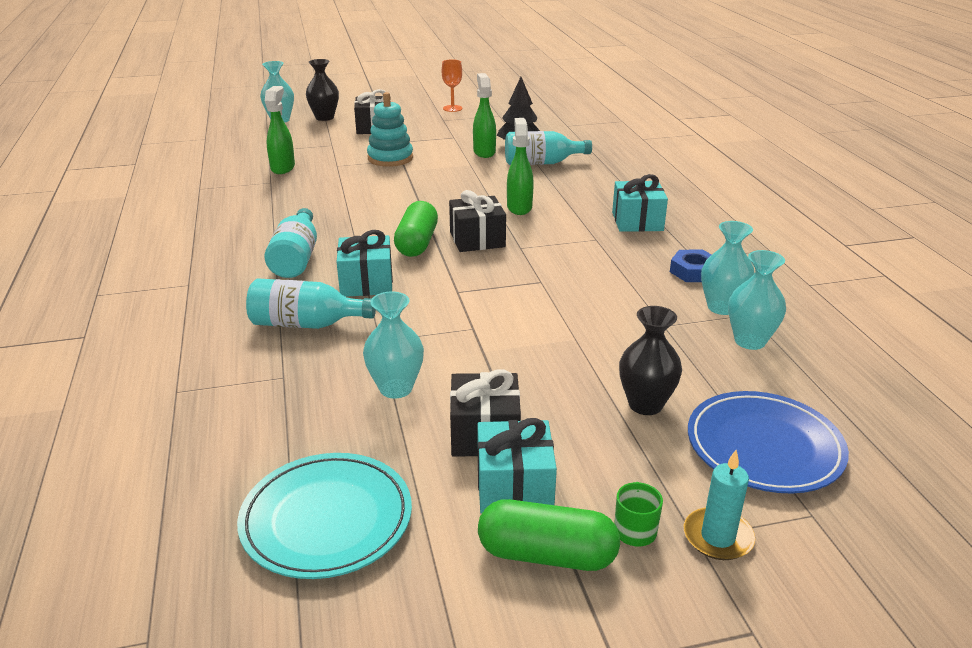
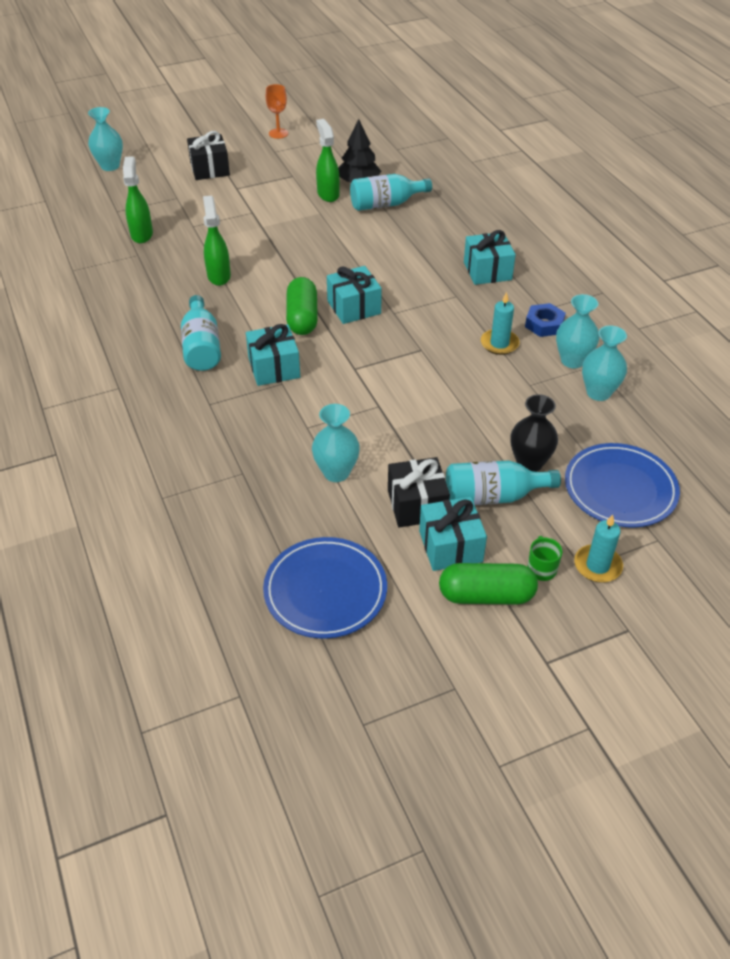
camera: 10 degrees left, 15 degrees up
(306, 324) = (240, 418): turquoise bottle -> turquoise bottle (493, 496)
(324, 117) = (154, 158): black vase -> none
(327, 519) = (325, 591): turquoise plate -> blue plate
(390, 158) = (241, 211): turquoise stacking toy -> none
(477, 239) = (354, 307): black gift -> turquoise gift
(519, 207) = (380, 264): green spray bottle -> green spray bottle (219, 276)
(635, 284) = (499, 344): none -> turquoise candle

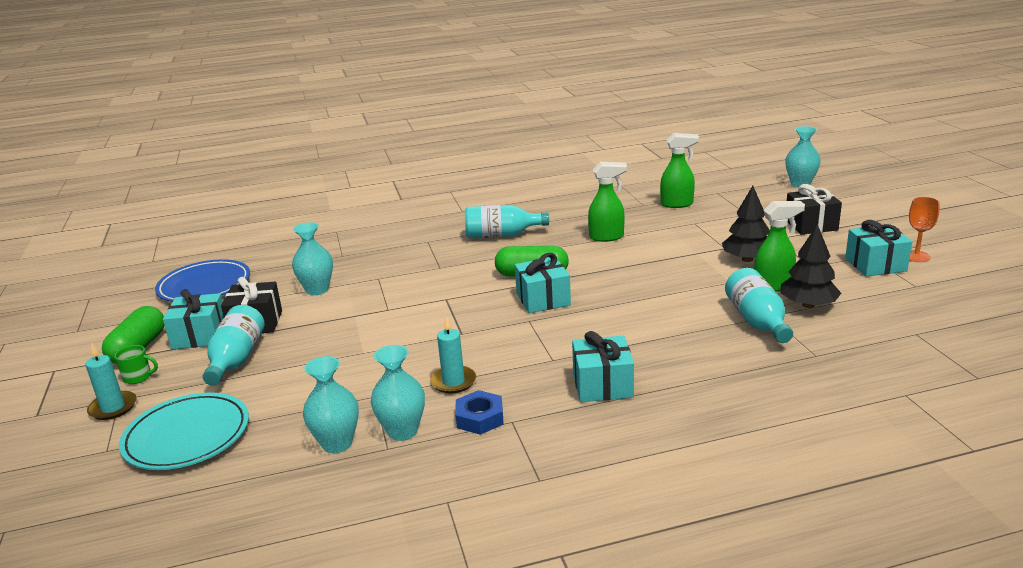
camera: 100 degrees right, 20 degrees down
(274, 368) = (462, 264): turquoise gift -> turquoise gift (875, 265)
(277, 202) = (747, 259): none -> black tree
(529, 463) = (262, 383): black vase -> none
(620, 489) = (187, 436): blue plate -> turquoise plate

